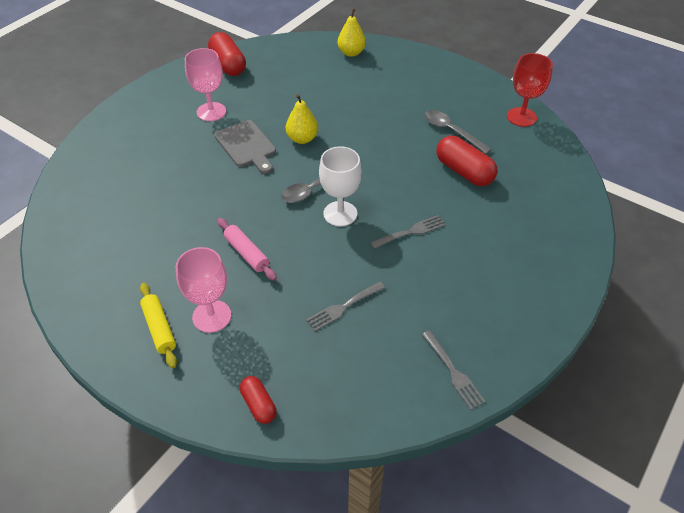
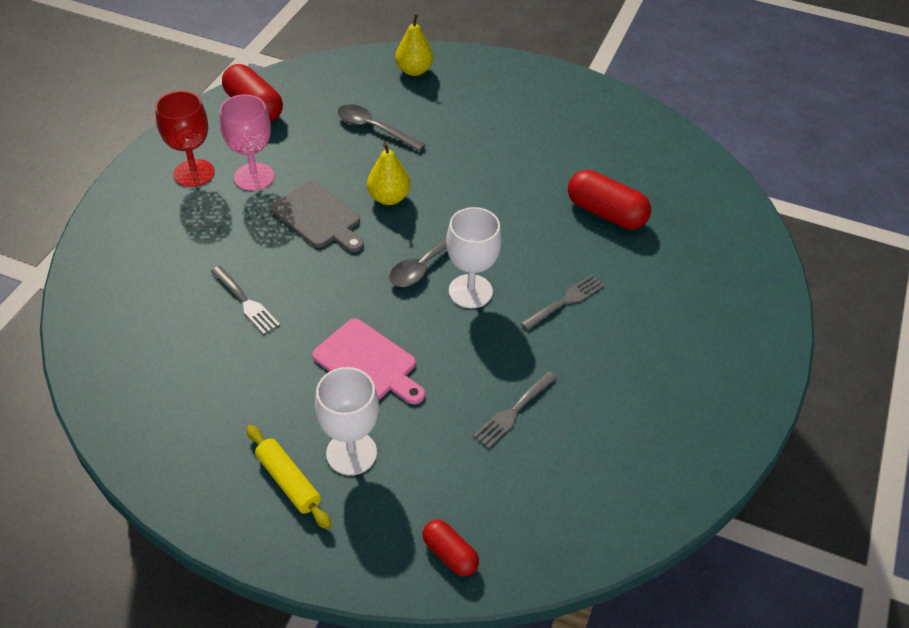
camera: 15 degrees left, 0 degrees up
(212, 316) = (351, 453): pink goblet -> white goblet
(247, 253) = (368, 363): pink rolling pin -> pink cutting board
(451, 131) = (574, 162): grey spoon -> grey spoon (374, 128)
(453, 372) = (670, 468): grey fork -> grey fork (246, 302)
(521, 117) = (653, 132): red goblet -> red goblet (194, 173)

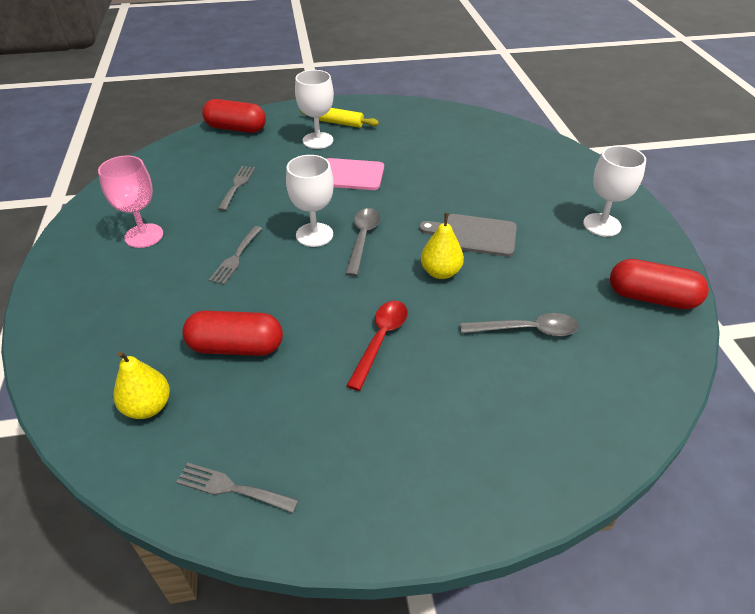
camera: 150 degrees right, 5 degrees down
(194, 173) = (602, 225): red goblet -> white goblet
(246, 302) = (453, 173): grey fork -> grey fork (231, 488)
(254, 177) = (559, 241): pink goblet -> pink goblet (144, 236)
(414, 71) = (577, 430): yellow pear -> yellow pear (148, 407)
(450, 554) = (236, 128): red capsule -> red capsule, size x1.73
(489, 169) = (380, 340): none -> red spoon

